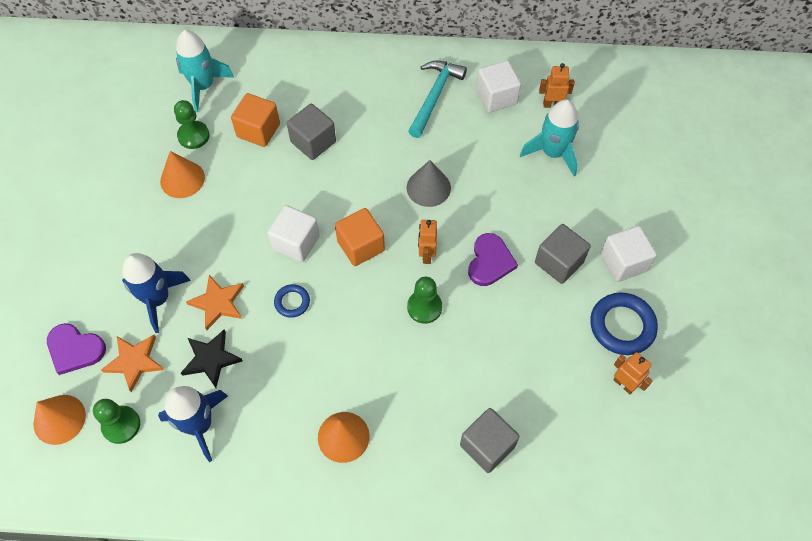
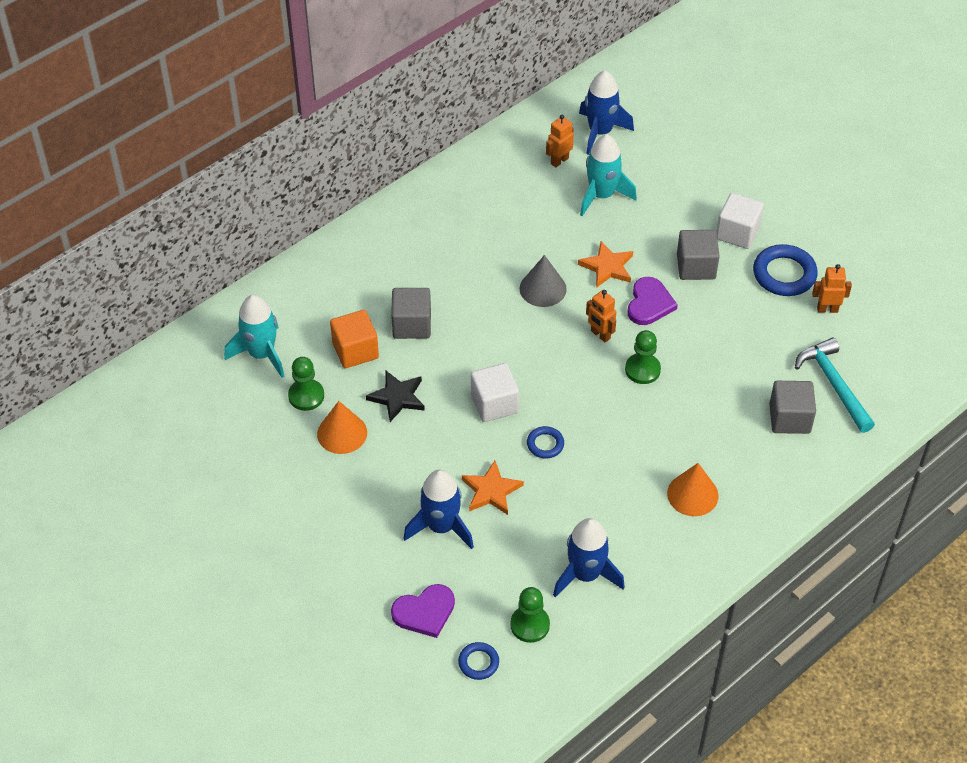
camera: 45 degrees left, 10 degrees down
(59, 419) = (478, 662): orange cone -> blue ring
(134, 361) = (482, 580): orange star -> orange star (607, 267)
(211, 359) = (536, 529): black star -> black star (397, 397)
(360, 246) = (545, 367): orange cube -> none
(434, 96) = (463, 220): turquoise hammer -> turquoise hammer (834, 384)
(490, 261) = (649, 303): purple heart -> purple heart turned 45 degrees clockwise
(496, 97) = (511, 186): white cube -> none
(608, 106) = (600, 132): none -> blue rocket

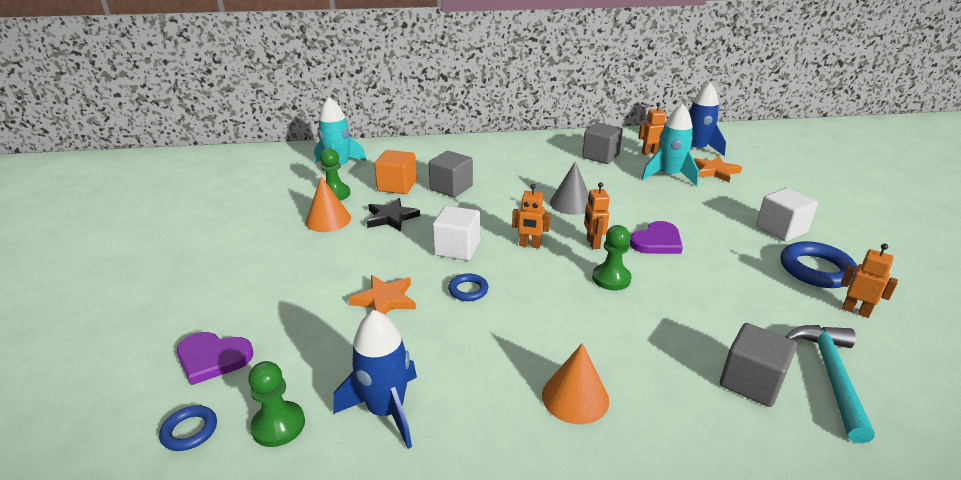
camera: 35 degrees right, 20 degrees down
(441, 527) = (314, 304): blue rocket -> none
(550, 366) = (529, 245): none -> orange robot
(607, 267) = (638, 210): orange star -> orange star (715, 171)
(696, 266) = (722, 235): grey cube -> grey cube (600, 156)

